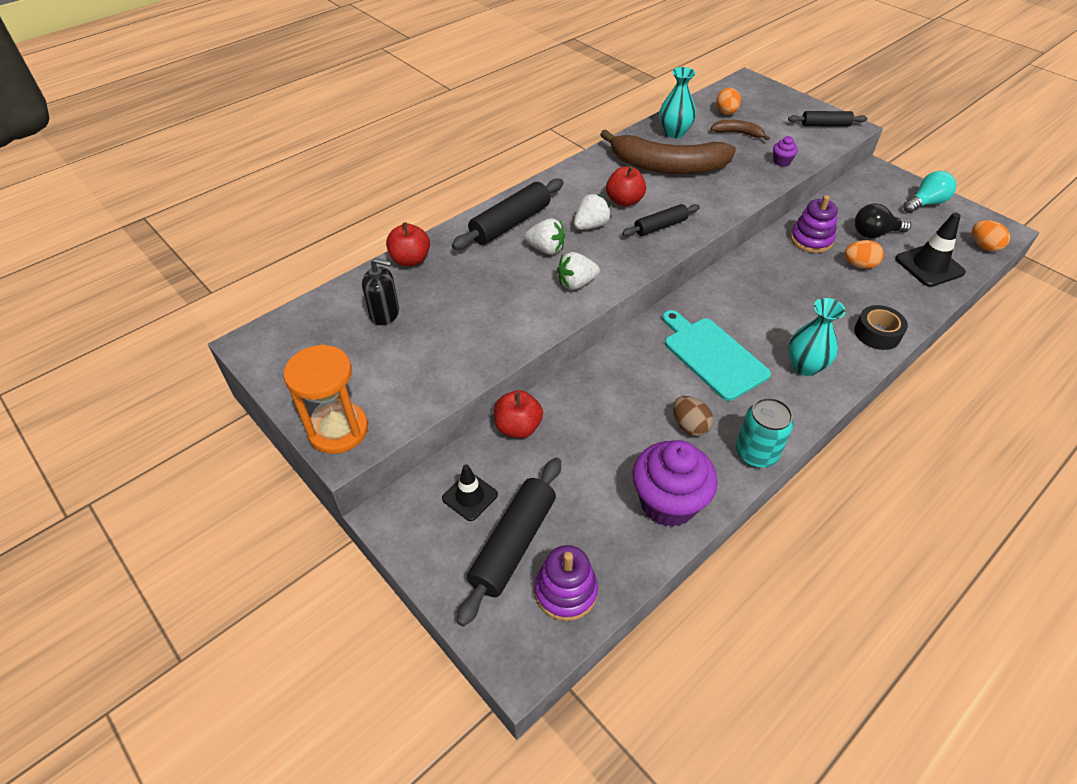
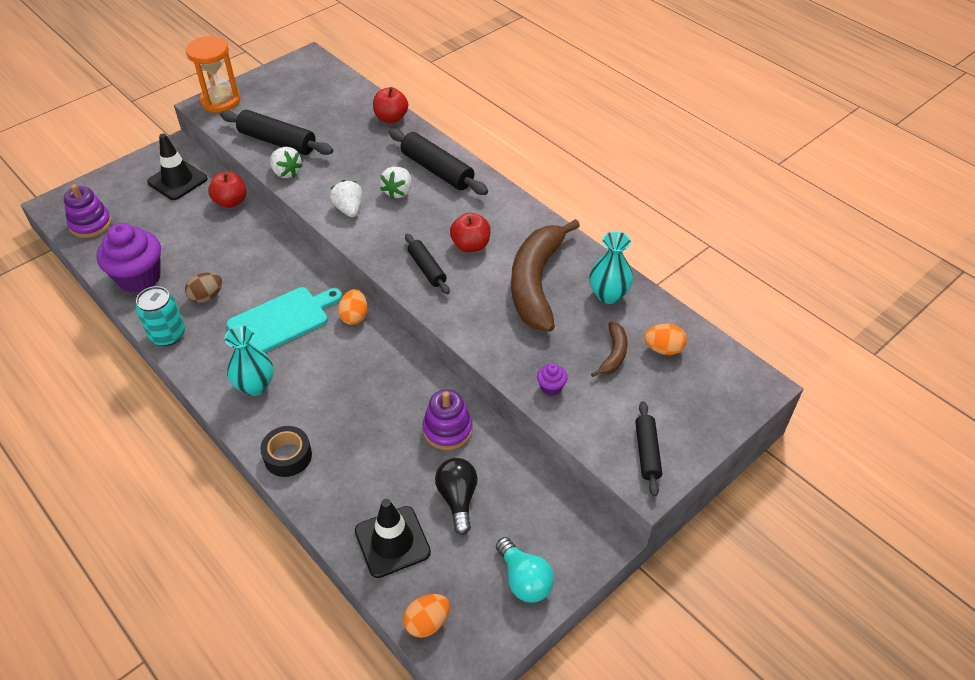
camera: 90 degrees right, 0 degrees up
(384, 313) = (329, 110): black soap dispenser -> none
(470, 496) = (177, 180): black traffic cone -> black traffic cone, size x1.54
(513, 544) = (134, 201): black rolling pin -> black rolling pin (277, 141)
(591, 225) = (431, 221): white strawberry -> white strawberry (286, 172)
(859, 265) = (399, 467): orange egg -> orange egg (354, 316)

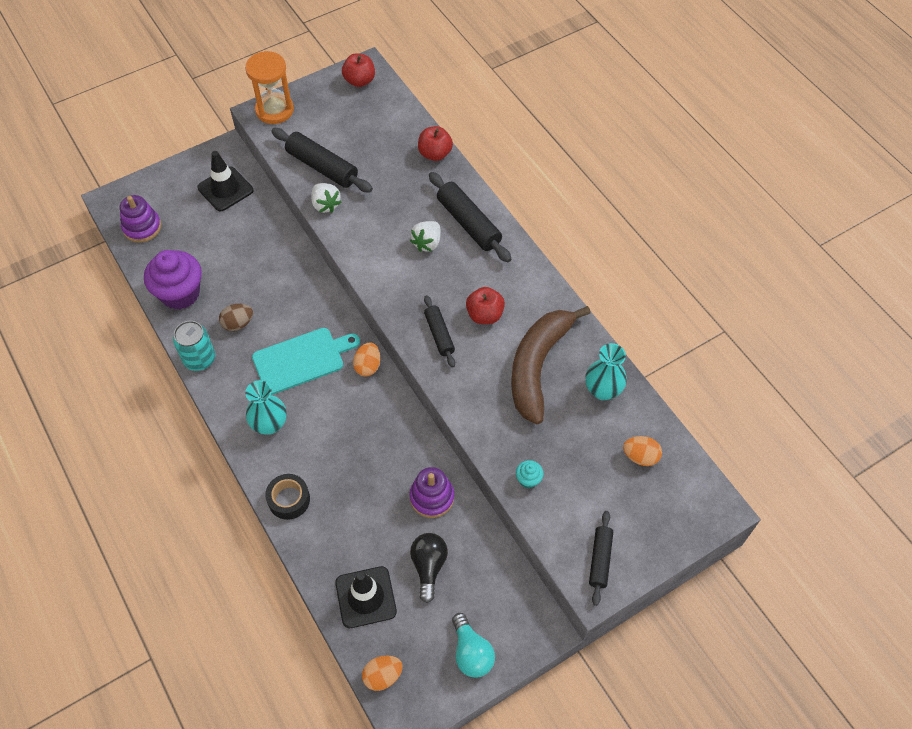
camera: 10 degrees right, 10 degrees up
(231, 202) = (272, 221): red apple -> red apple (359, 81)
(349, 209) = (378, 256): white strawberry -> none
(551, 387) = (528, 479): purple cupcake -> turquoise cupcake
(613, 354) = (593, 454): brown banana -> none

